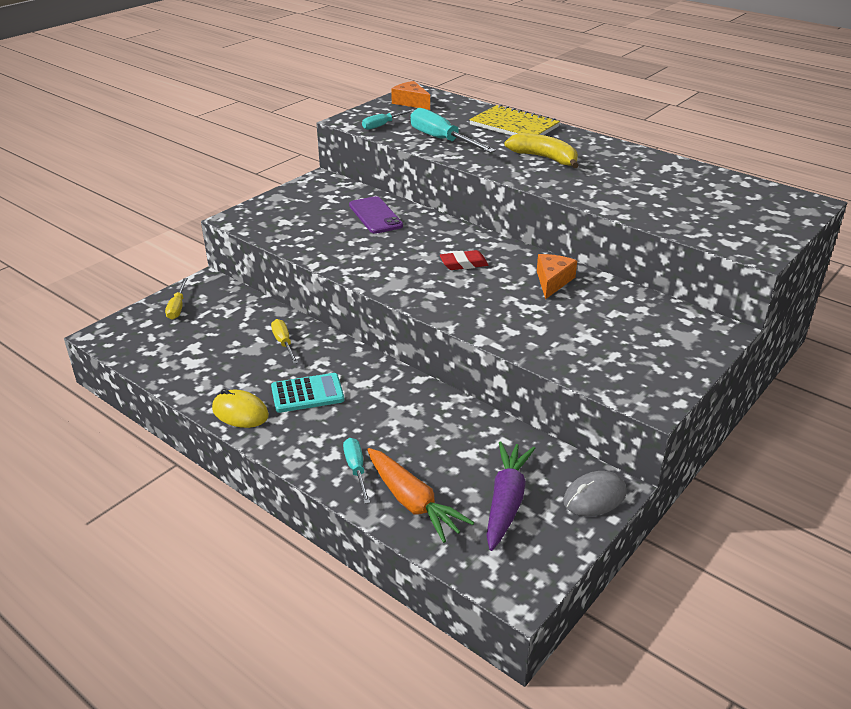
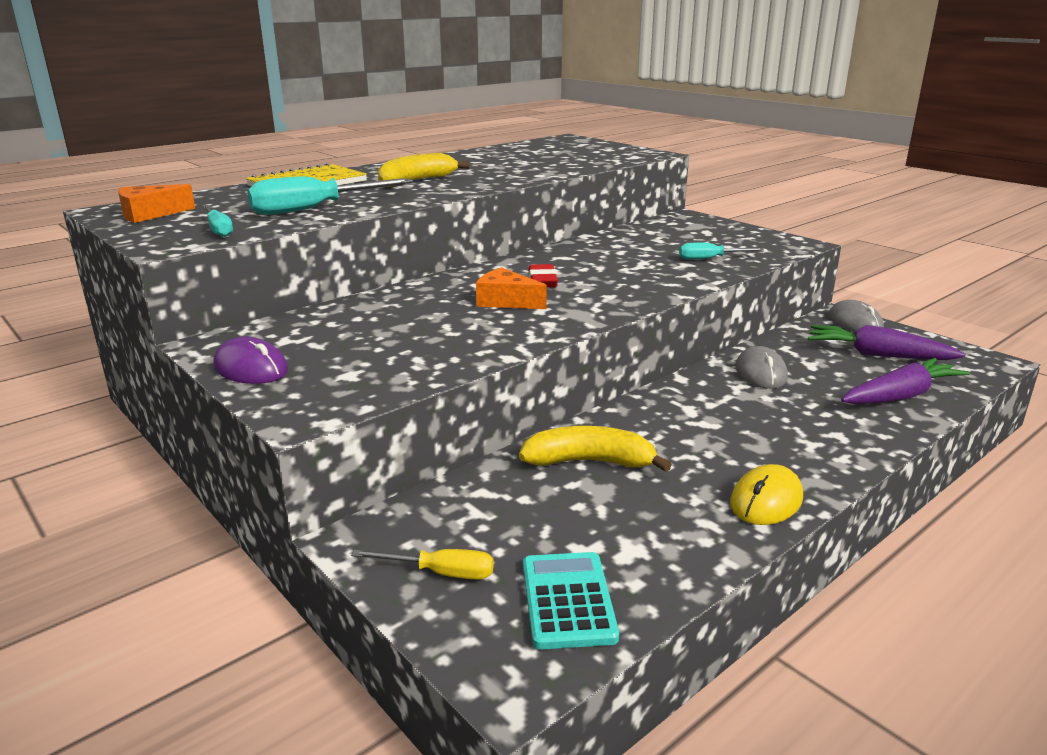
camera: 80 degrees left, 10 degrees down
(284, 343) = (589, 462): yellow screwdriver -> yellow banana
(289, 195) = (251, 368): none -> purple mouse
(307, 394) = (716, 447): turquoise calculator -> turquoise calculator (567, 600)
(356, 469) = (860, 422): turquoise screwdriver -> turquoise screwdriver (710, 259)
(375, 215) = (380, 315): purple phone -> none
(412, 502) = (900, 396): orange carrot -> purple carrot
(440, 421) = (760, 373): none -> grey mouse
(552, 281) = (594, 252): orange cheese -> orange cheese (506, 301)

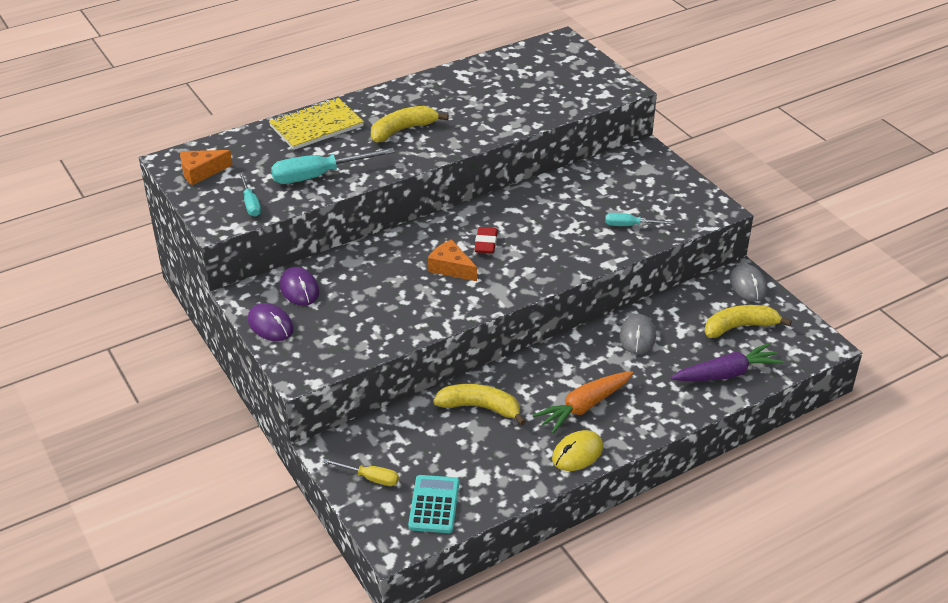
camera: 10 degrees right, 15 degrees up
(295, 333) = (299, 289): none -> purple mouse
(739, 446) = (584, 407): none -> orange carrot
(877, 355) = (740, 327): purple carrot -> yellow banana

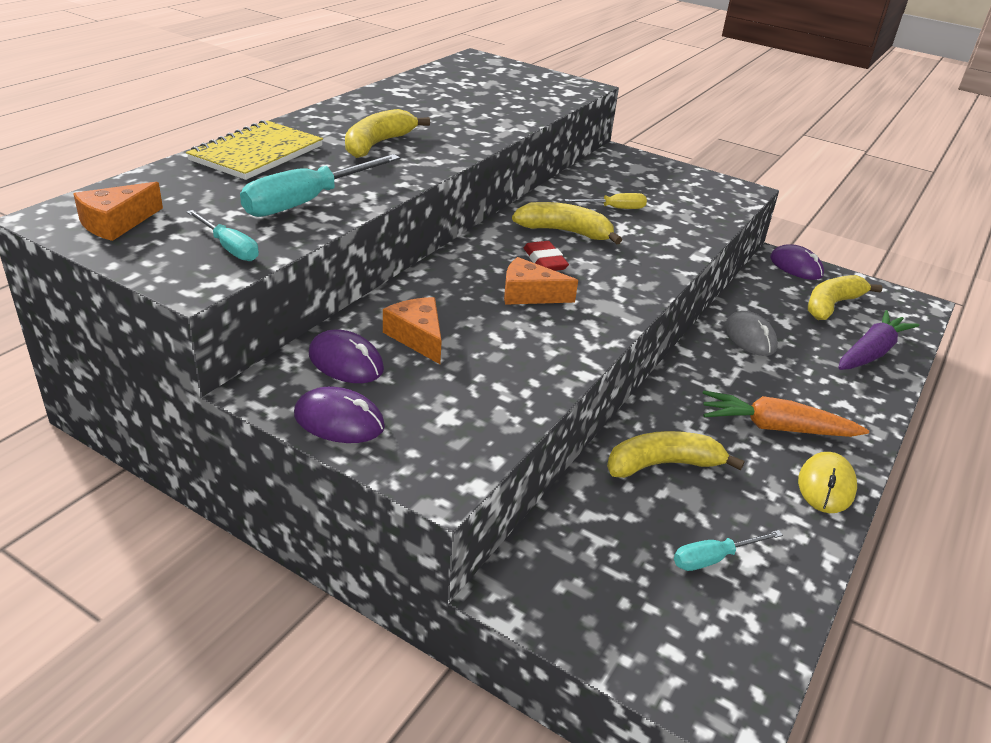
camera: 30 degrees left, 5 degrees down
(353, 282) = (418, 337): none -> orange cheese
(370, 478) = (609, 614): yellow screwdriver -> yellow screwdriver (614, 208)
(434, 504) = (730, 622): turquoise calculator -> none
(524, 221) = (565, 232): none -> yellow banana
(584, 407) = (775, 428): orange carrot -> orange carrot turned 75 degrees clockwise
(630, 225) = (679, 217): turquoise screwdriver -> turquoise screwdriver (713, 558)
(748, 285) = (796, 266): grey mouse -> purple mouse

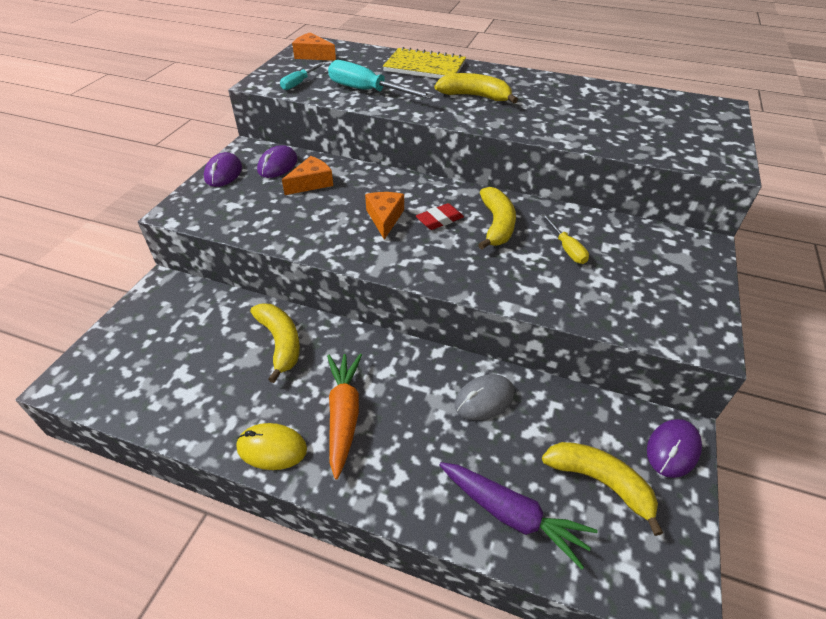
camera: 80 degrees right, 10 degrees up
(713, 558) = (187, 373): turquoise screwdriver -> none

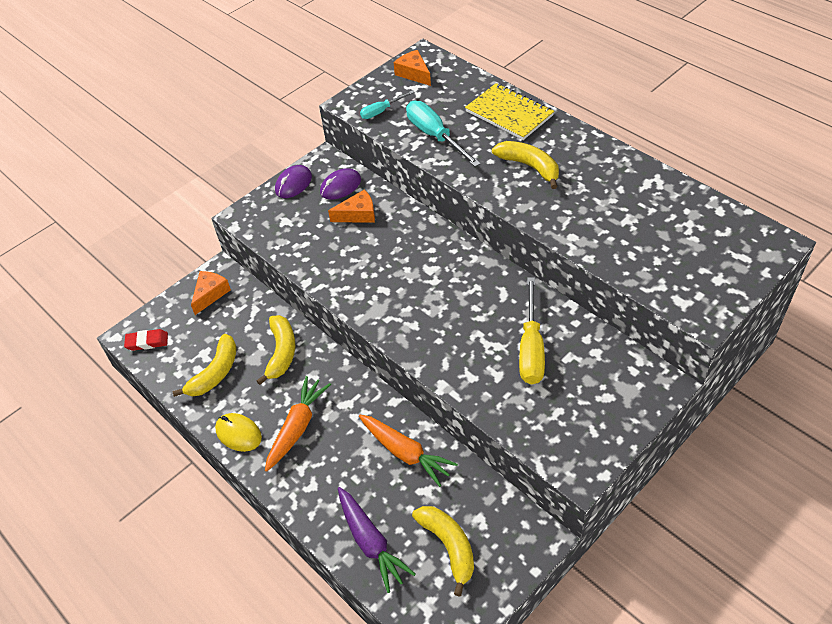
camera: 30 degrees right, 5 degrees up
(385, 218) = (397, 270): orange cheese -> orange cheese (210, 294)
(439, 220) = (441, 285): red eraser -> red eraser (147, 342)
(484, 399) = (405, 453): grey mouse -> orange carrot
(496, 225) = (487, 305): yellow banana -> yellow banana (215, 373)
(566, 248) = (531, 348): yellow screwdriver -> yellow screwdriver, size x1.78
(672, 449) = (524, 546): purple mouse -> none

